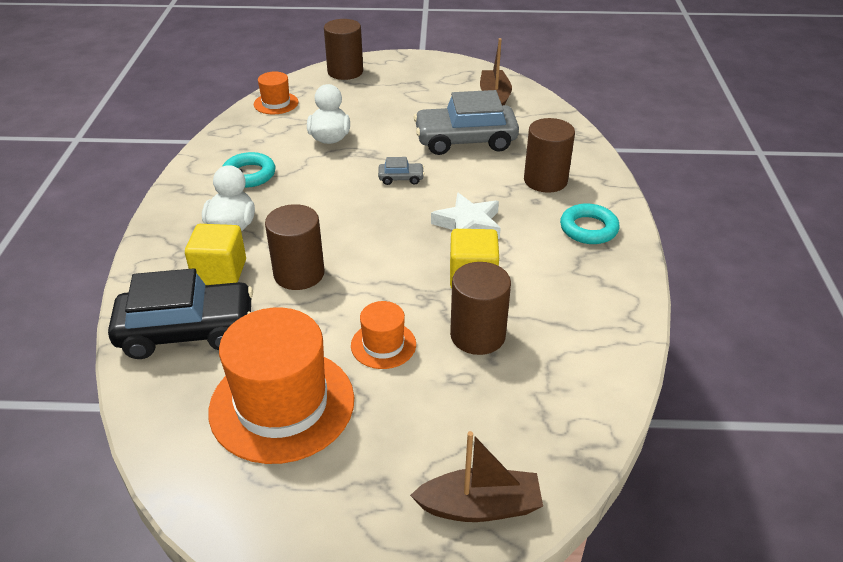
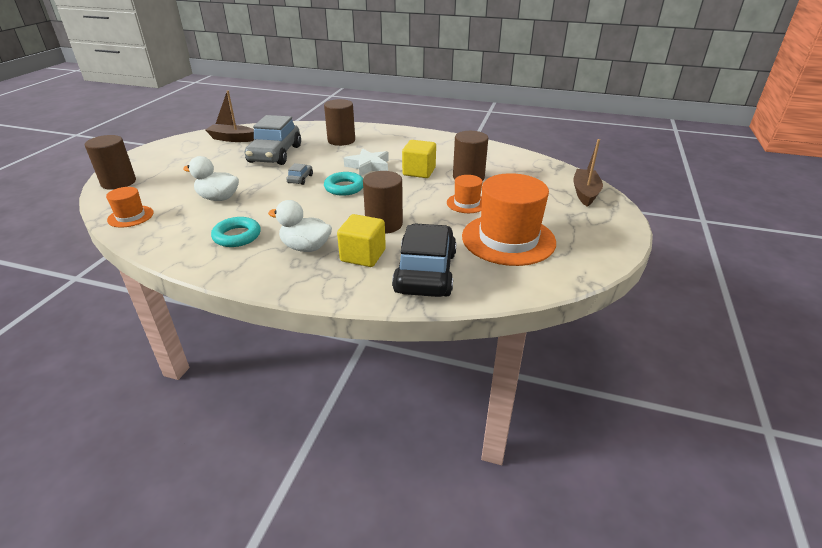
camera: 75 degrees left, 5 degrees down
(588, 229) = (394, 138): turquoise ring -> turquoise ring (344, 187)

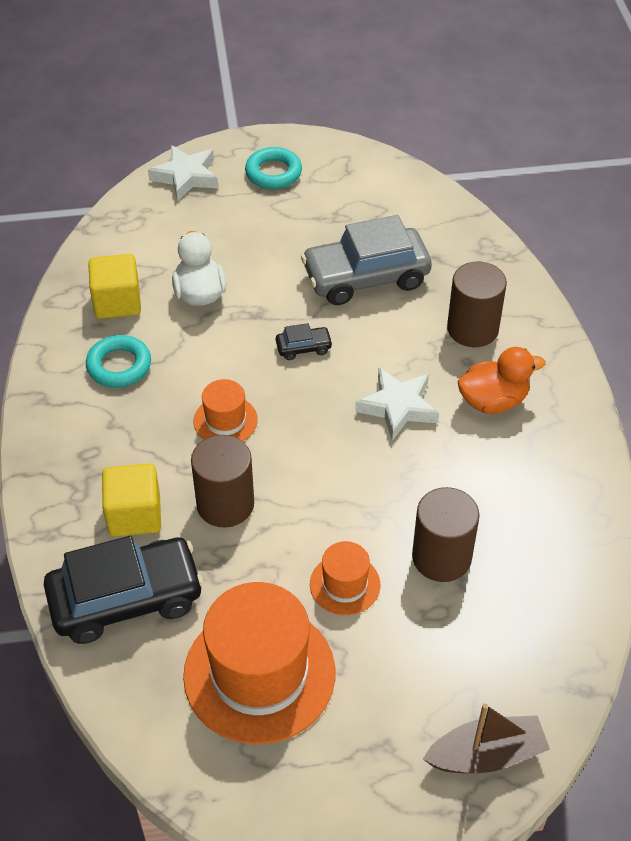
camera: 65 degrees right, 15 degrees up
(118, 182) = (186, 177): brown cylinder -> white star
(130, 216) = (113, 243): orange hat -> orange hat (225, 420)
(232, 139) = (386, 201): brown boat -> none
(300, 179) = (303, 348): grey car -> black car
(305, 247) = (126, 446): white duck -> none
(344, 187) = (307, 411): turquoise ring -> turquoise ring (273, 173)
(389, 146) = (493, 401): none -> orange duck
(419, 172) = (419, 481): yellow cube -> yellow cube (117, 302)

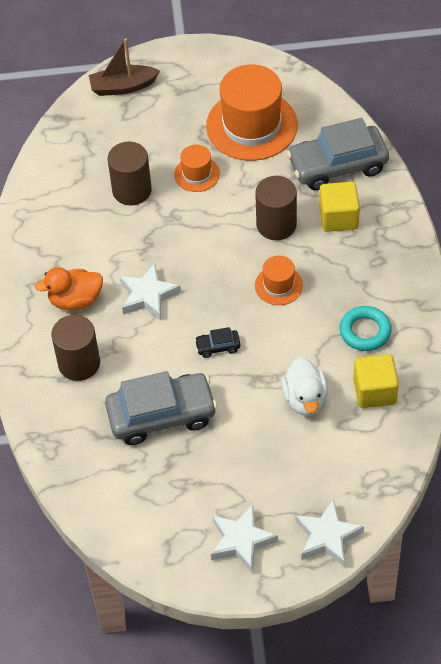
camera: 175 degrees left, 5 degrees up
(126, 599) = (337, 166): black car -> grey car
(273, 173) = (241, 541): turquoise ring -> white star

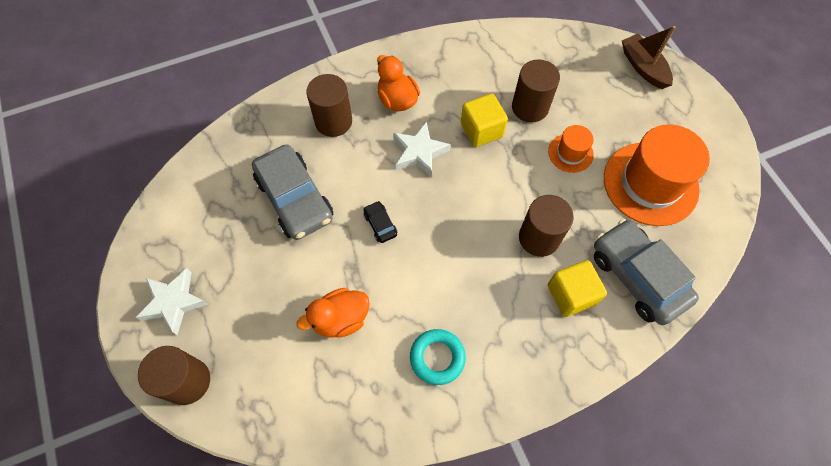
camera: 70 degrees right, 10 degrees up
(278, 285) = (467, 259): orange hat -> none
(305, 399) = (340, 319): white duck -> orange duck
(327, 537) = (187, 381): white star -> brown cylinder
(374, 391) = (366, 386): yellow cube -> yellow cube (481, 130)

